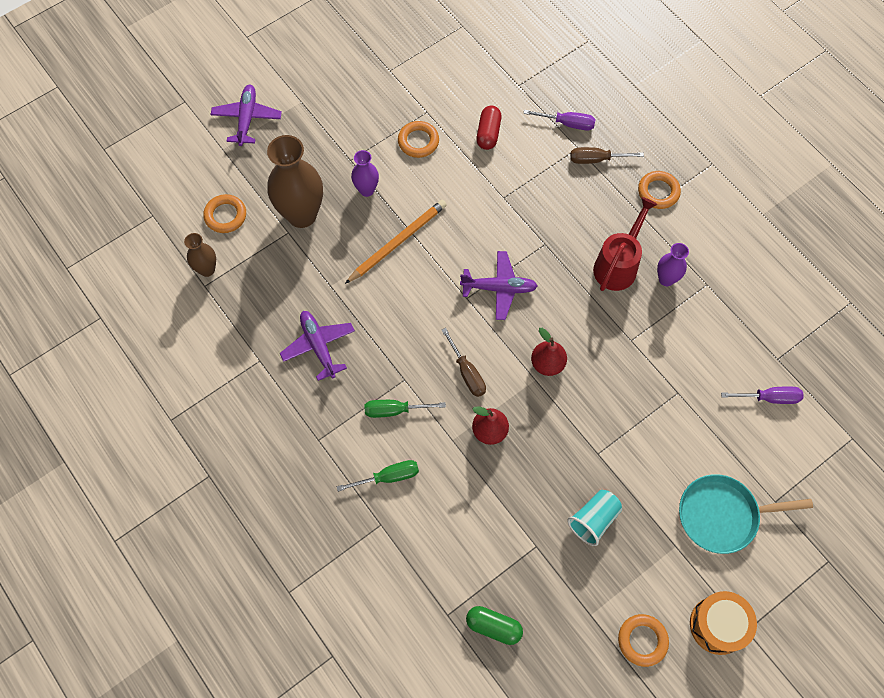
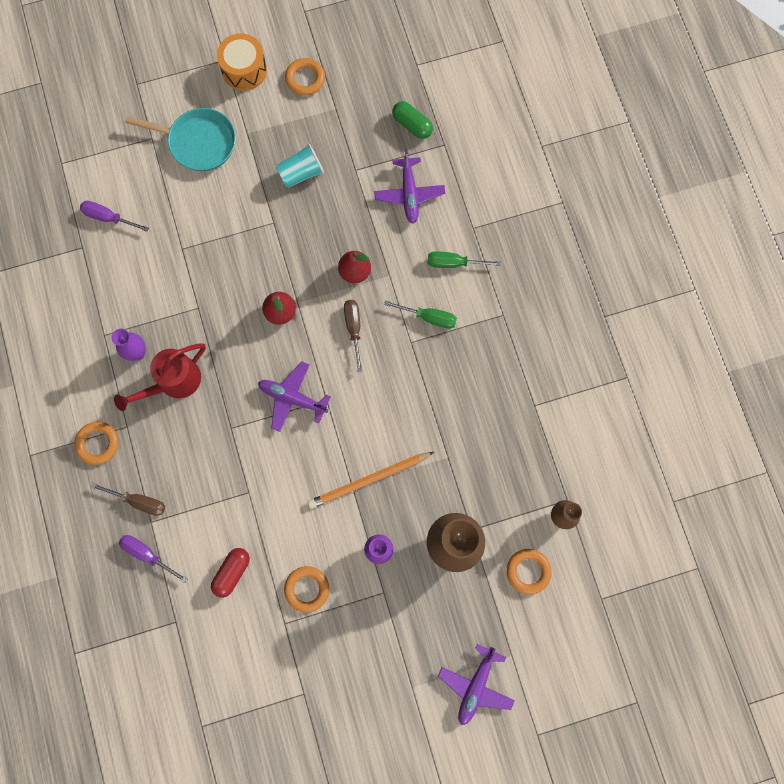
camera: 160 degrees left, 10 degrees up
(319, 346) = (477, 400): purple plane -> purple plane (409, 194)

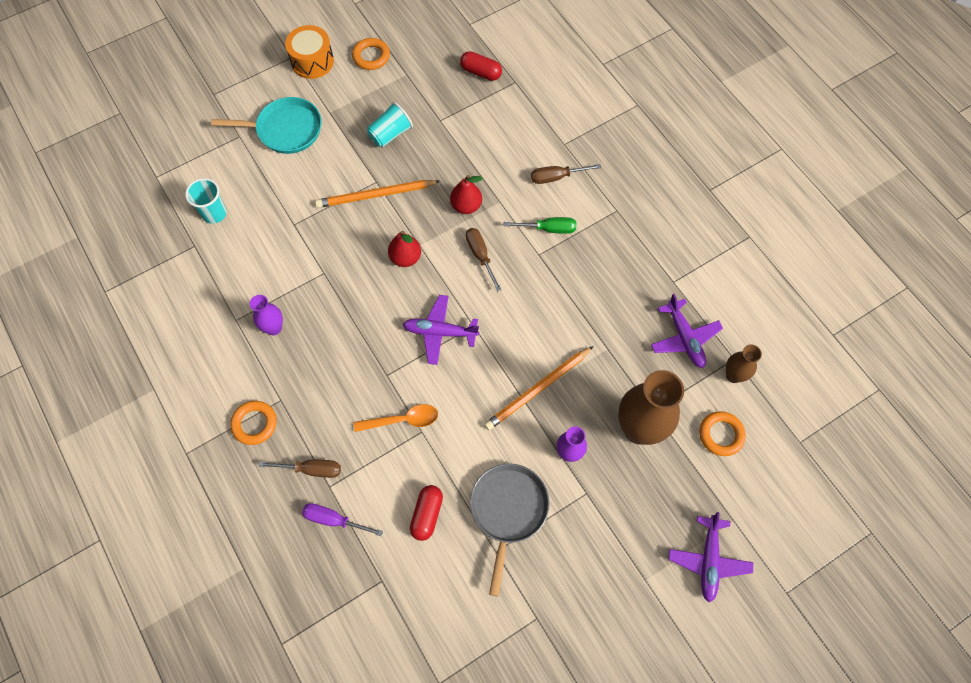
camera: 15 degrees left, 10 degrees down
(108, 218) = (214, 213): purple screwdriver -> turquoise cup
(173, 382) = (317, 347): red watering can -> none
(234, 476) = (402, 420): none -> orange spoon
(269, 237) = (376, 195): none -> orange pencil
(307, 589) = (508, 510): orange ring -> grey pan
(409, 194) = (496, 129): purple plane -> purple plane (684, 338)
(412, 125) = (481, 72): green capsule -> red capsule
(454, 263) = (556, 177): green screwdriver -> brown screwdriver

